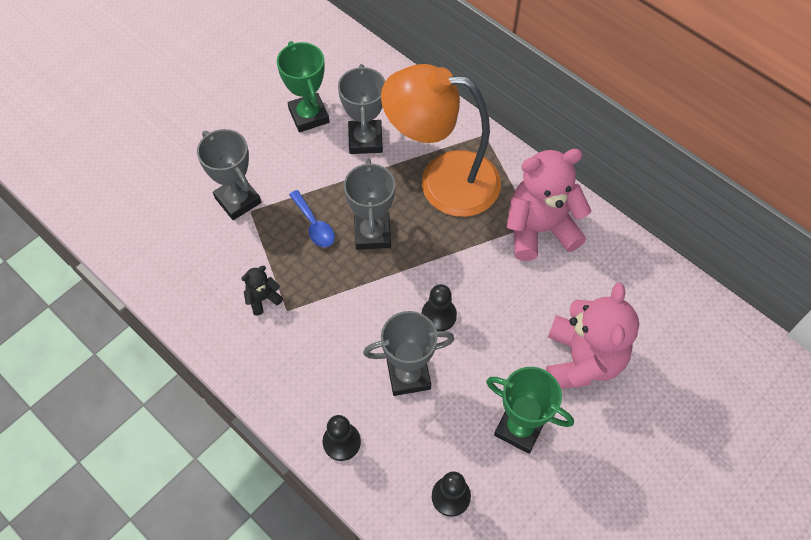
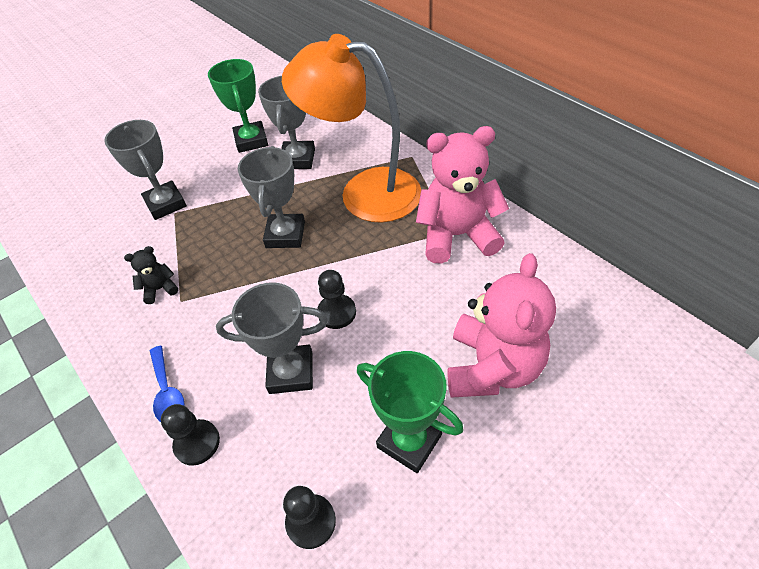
camera: 10 degrees right, 10 degrees down
(314, 225) = (230, 226): blue spoon -> blue spoon (167, 391)

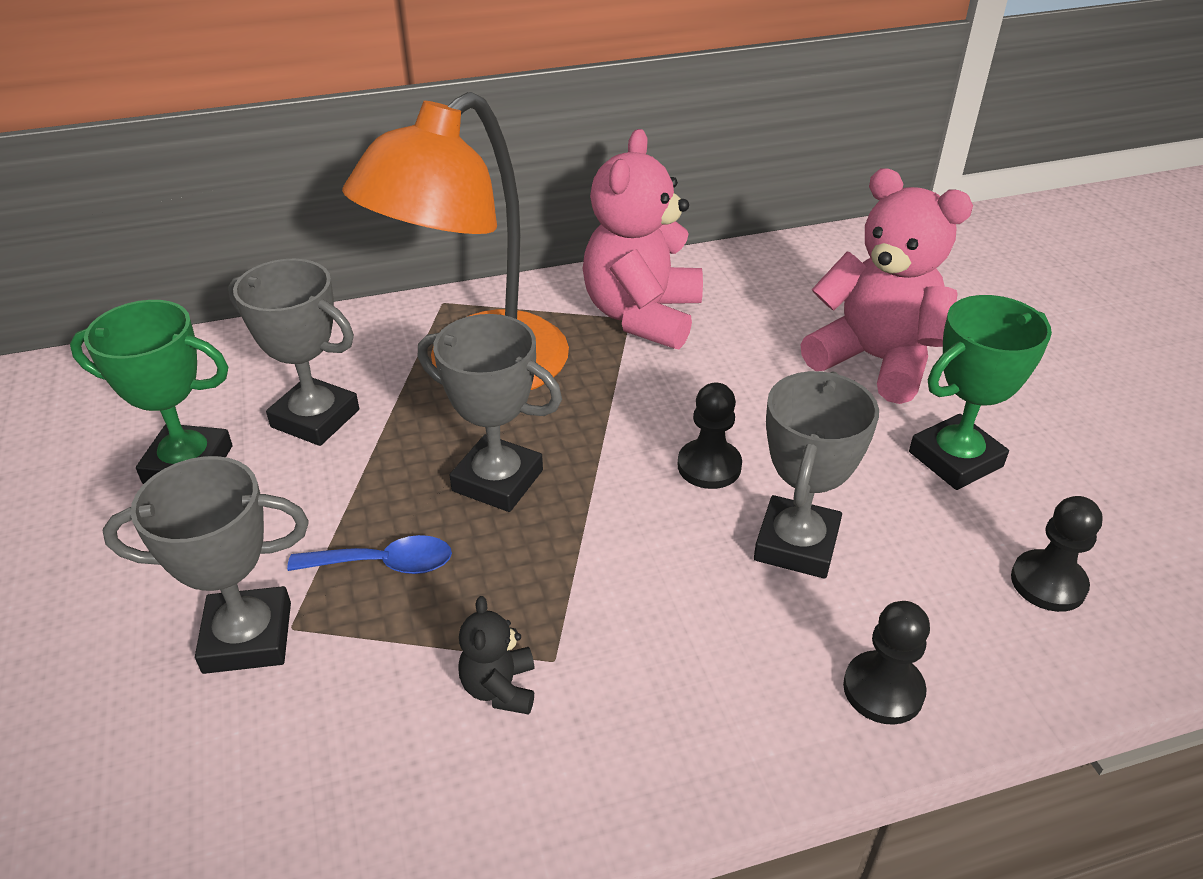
camera: 70 degrees left, 10 degrees down
(167, 391) = (761, 715): blue spoon -> blue spoon (384, 564)

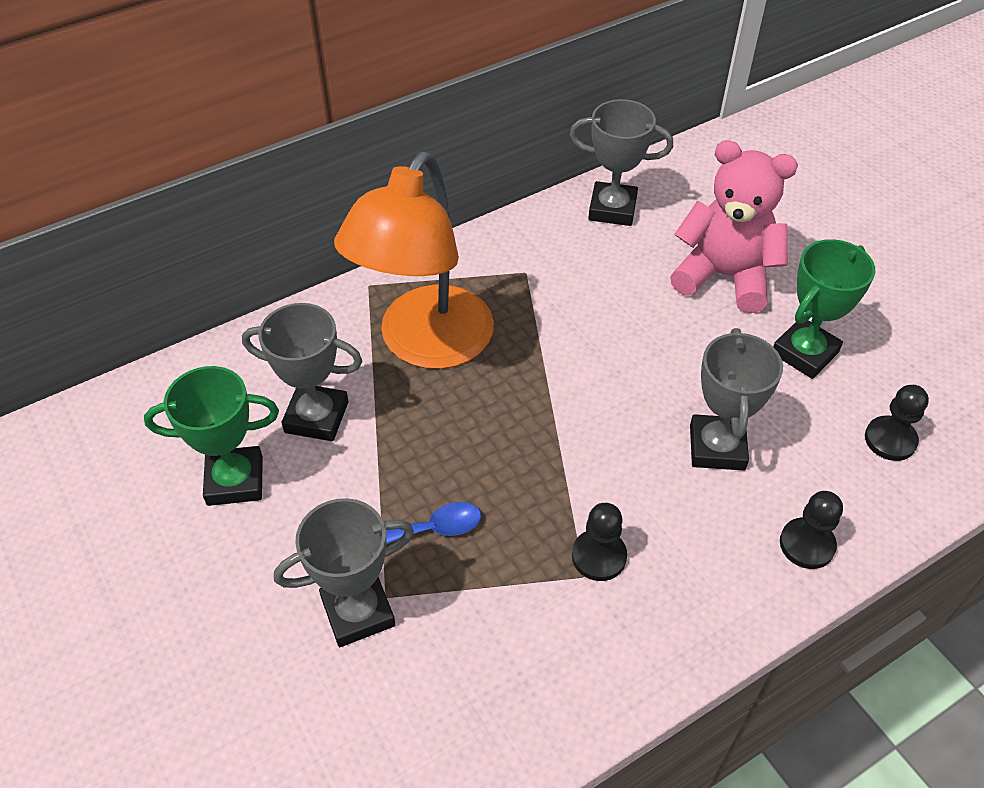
camera: 15 degrees left, 10 degrees up
(497, 480) = (484, 442): grey trophy -> grey trophy (612, 209)
(500, 688) = (555, 605): black teddy bear -> none
(642, 316) = (535, 268): pink teddy bear -> none
(709, 466) = (634, 396): black pawn -> black pawn (599, 556)

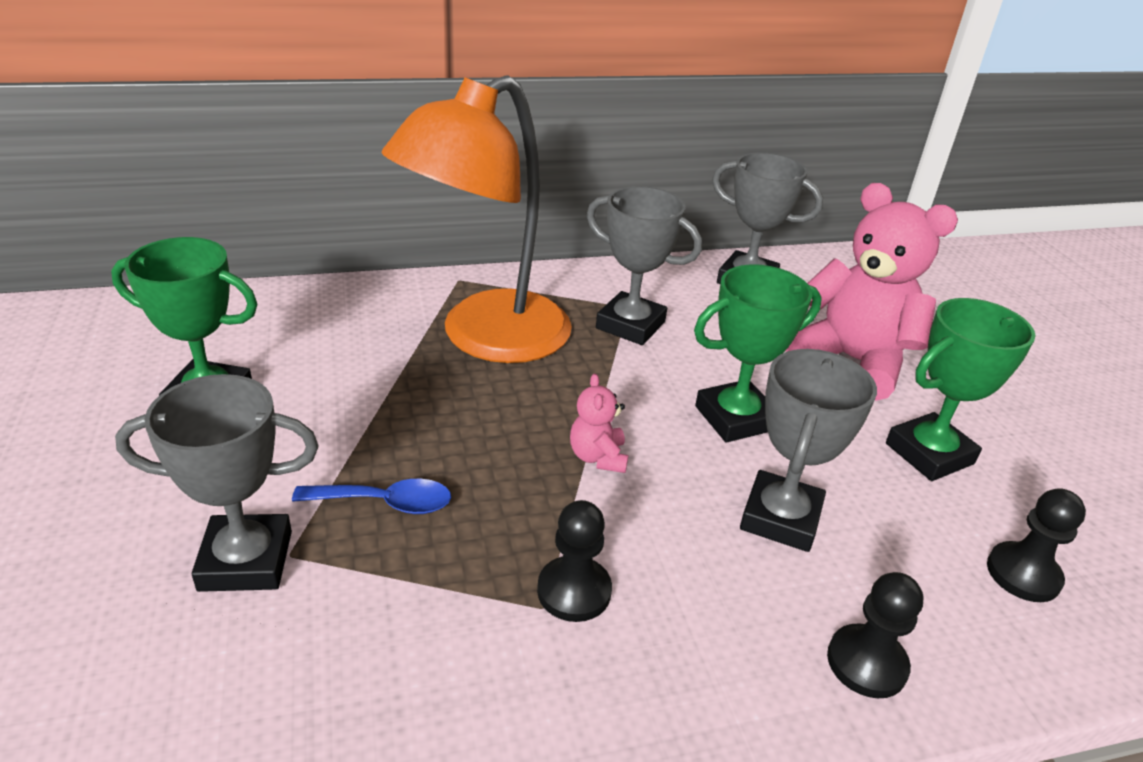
camera: 15 degrees right, 15 degrees down
(316, 417) = (333, 368): grey trophy -> grey trophy (630, 325)
(567, 436) = (598, 457): none -> pink teddy bear
(654, 364) = (735, 418): none -> green trophy

